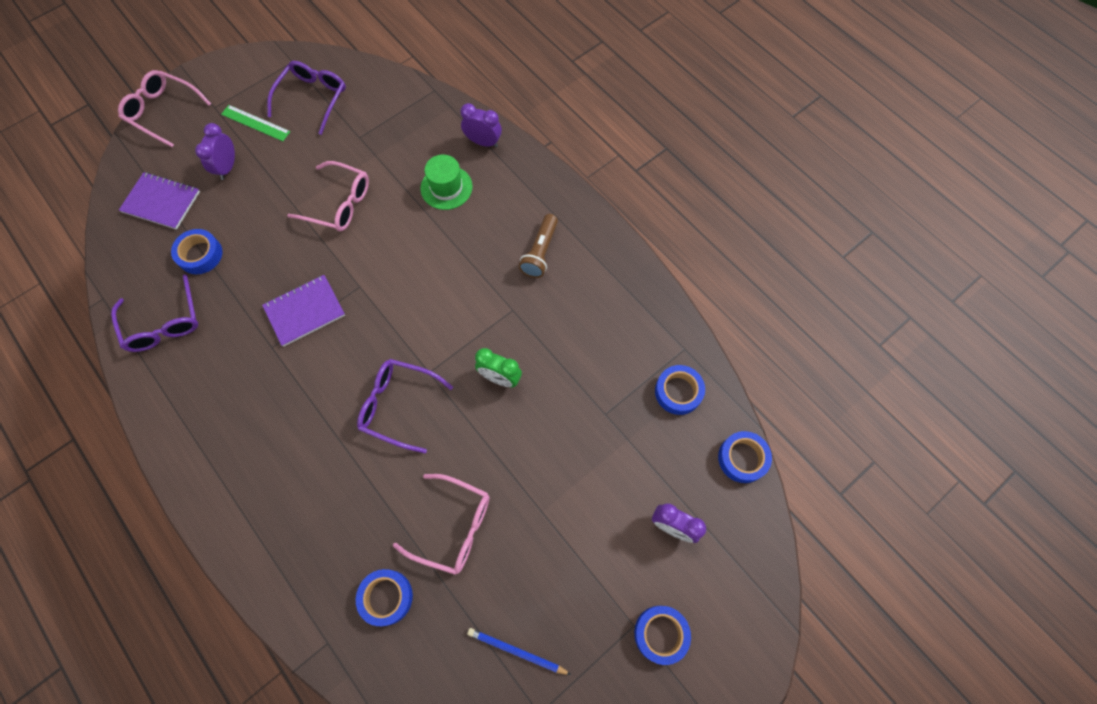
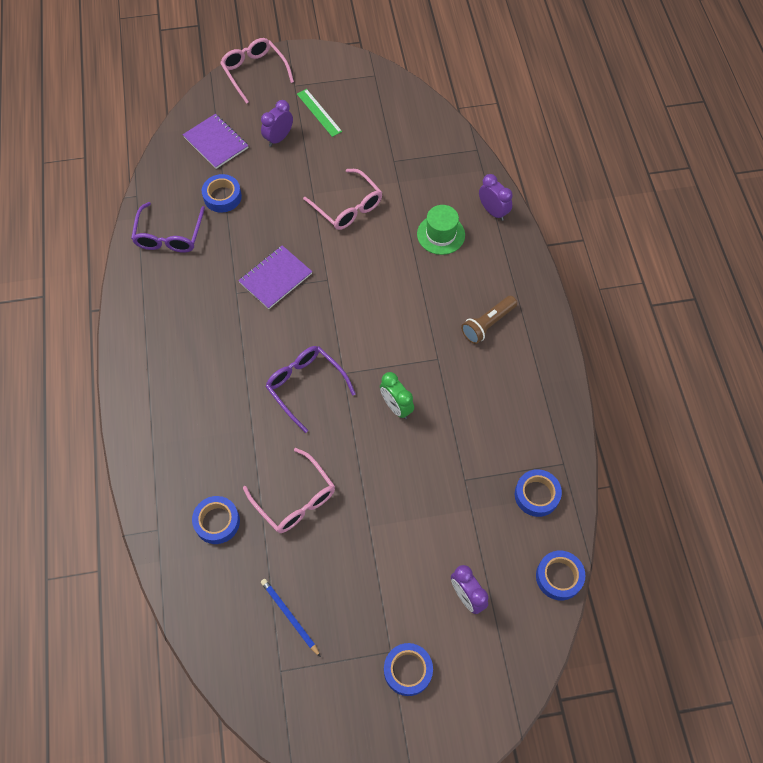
camera: 30 degrees right, 5 degrees down
(305, 311) = (275, 278): purple notebook -> purple notebook turned 45 degrees counterclockwise
(313, 98) = (374, 113): purple glasses -> none

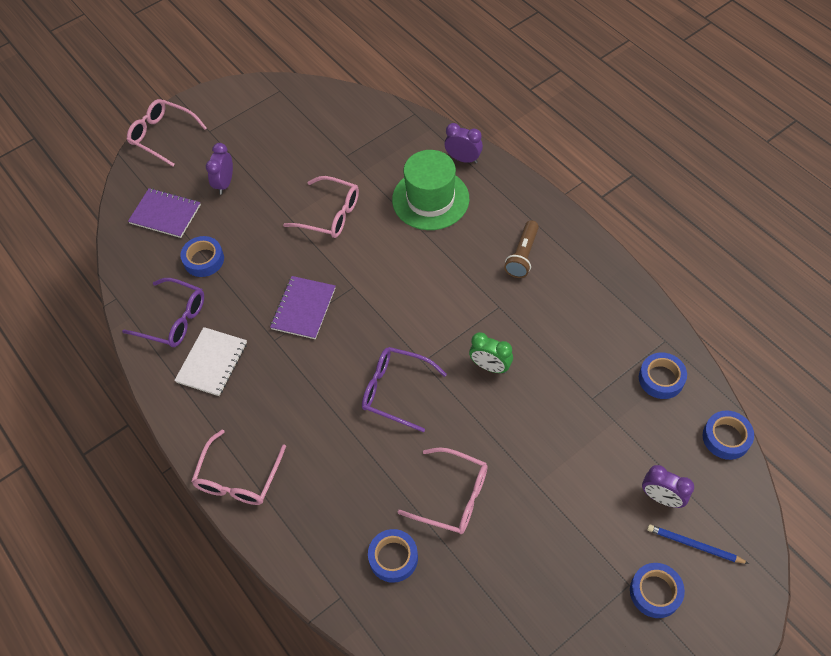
camera: 25 degrees left, 5 degrees down
(140, 392) = (238, 478): none -> pink glasses
(169, 236) = (173, 319): purple glasses -> purple glasses turned 45 degrees counterclockwise
(177, 287) = (212, 362): none -> white notebook
(289, 616) = (518, 606): blue pencil -> blue pencil (694, 545)
(319, 112) = (248, 144): green ruler -> none
(441, 234) = (430, 199): green hat -> green hat, size x1.58

